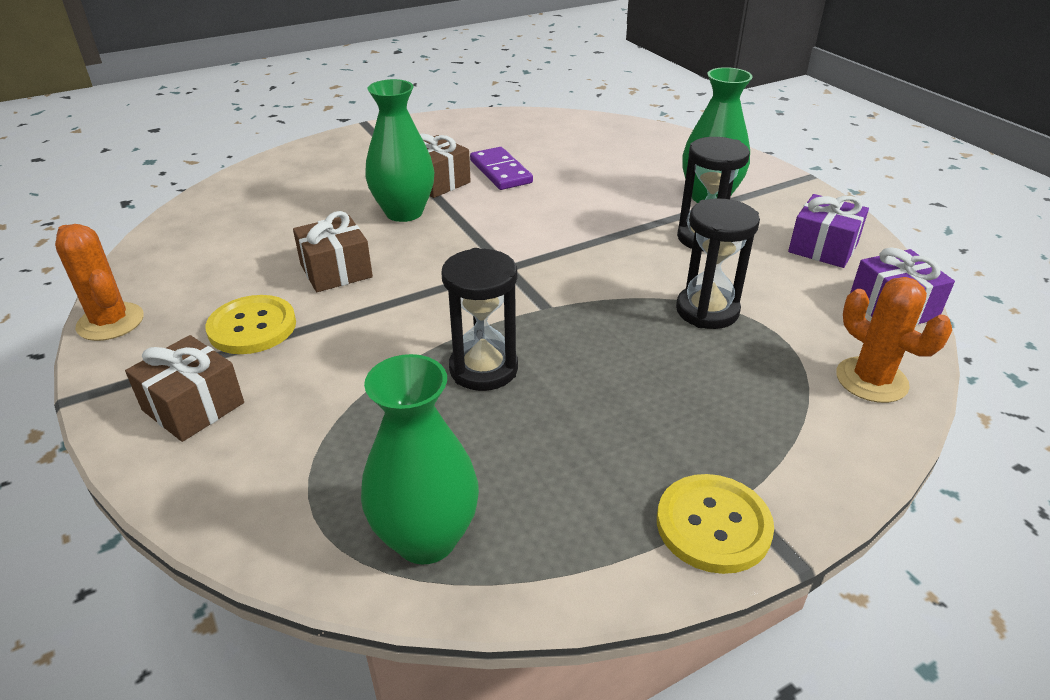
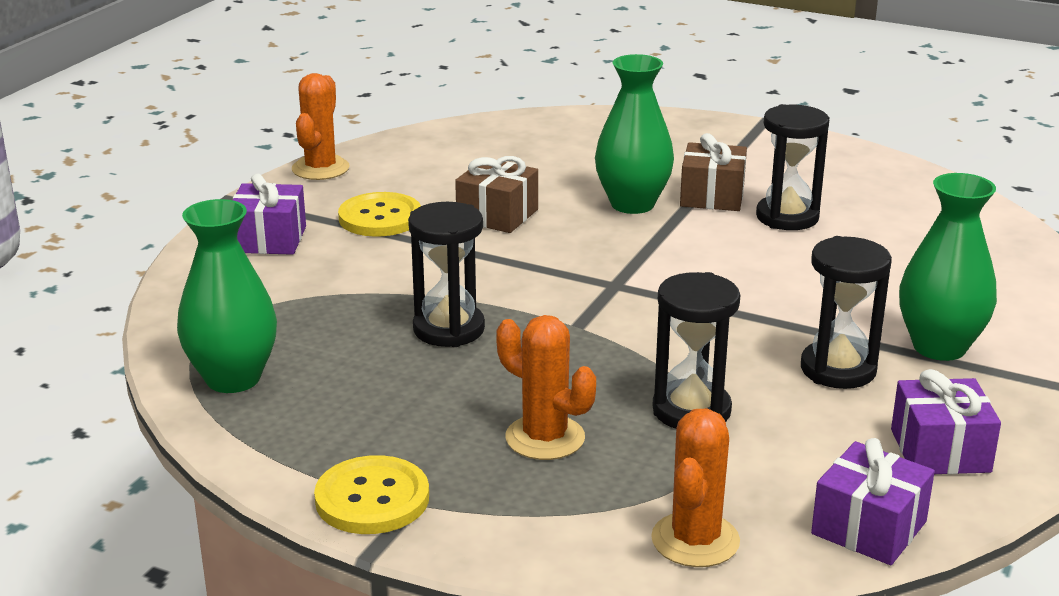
camera: 55 degrees right, 10 degrees down
(193, 406) = (269, 239): brown gift -> purple gift
(500, 172) = (787, 217): purple domino -> black hourglass
(691, 390) = (545, 438): none -> orange cactus

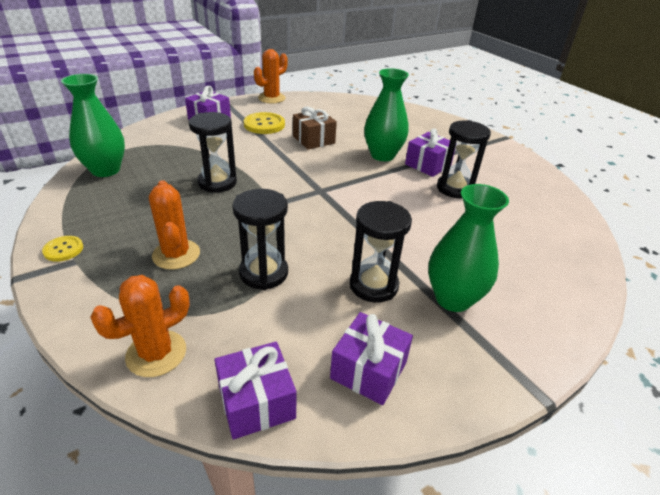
camera: 30 degrees right, 10 degrees up
(372, 498) = (63, 249): yellow button -> yellow button, size x0.57
(712, 196) = (428, 165): brown gift -> purple gift

